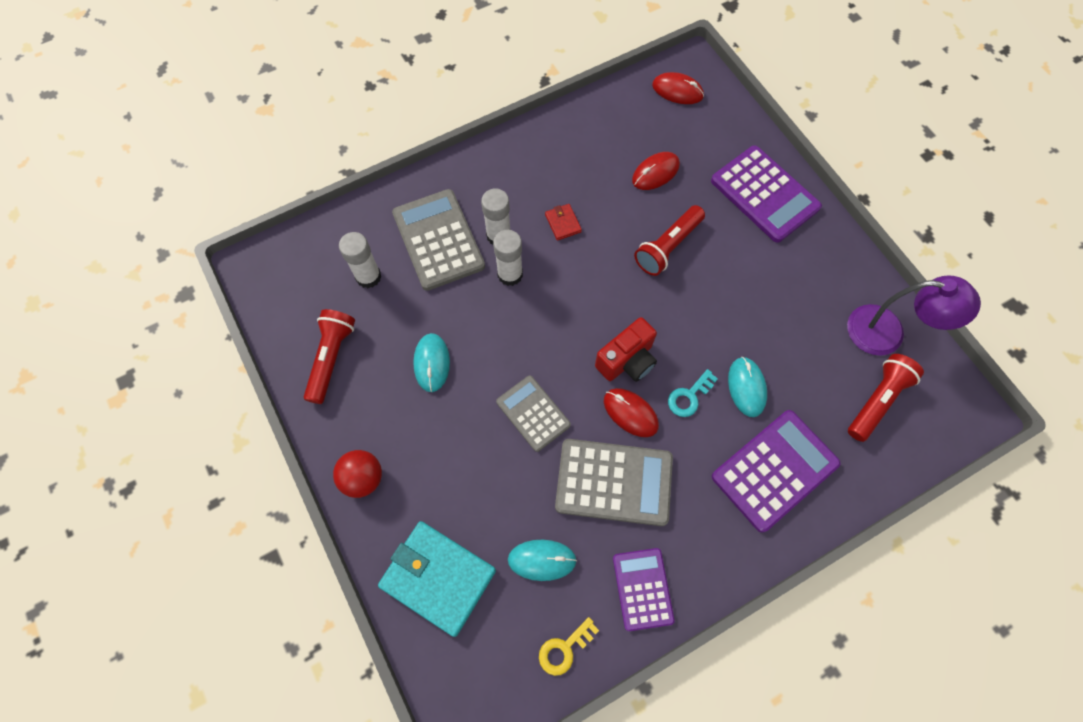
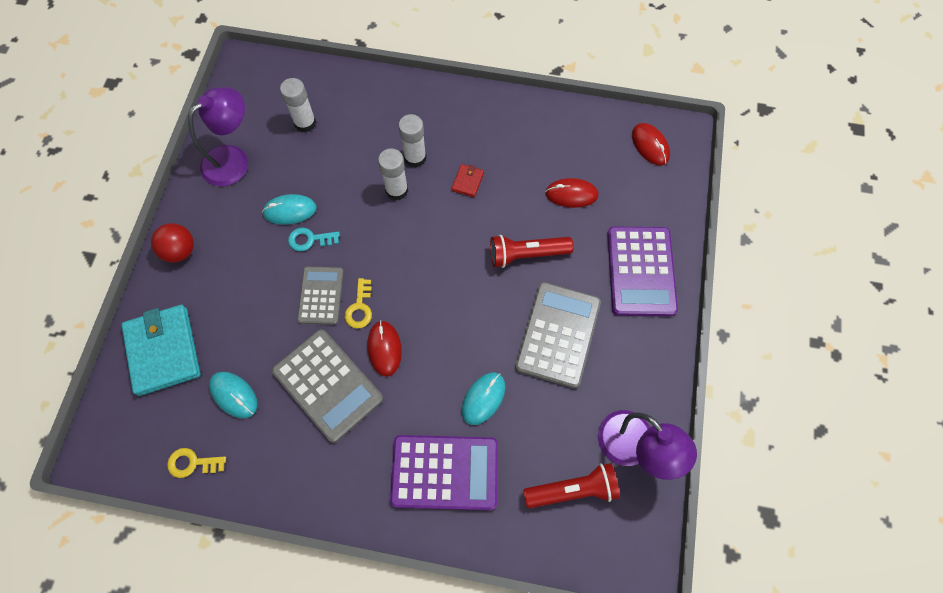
camera: 40 degrees right, 0 degrees up
(331, 358) = (233, 159): red flashlight -> purple lamp
(432, 363) = (290, 210): turquoise mouse -> turquoise mouse turned 45 degrees clockwise
(438, 240) = (372, 131): grey calculator -> grey calculator (558, 334)
(576, 396) = (360, 308): none -> yellow key
(627, 361) = (417, 311): red camera -> none
(642, 589) = (277, 470): purple calculator -> none
(689, 396) = (436, 371): turquoise key -> turquoise key (310, 239)

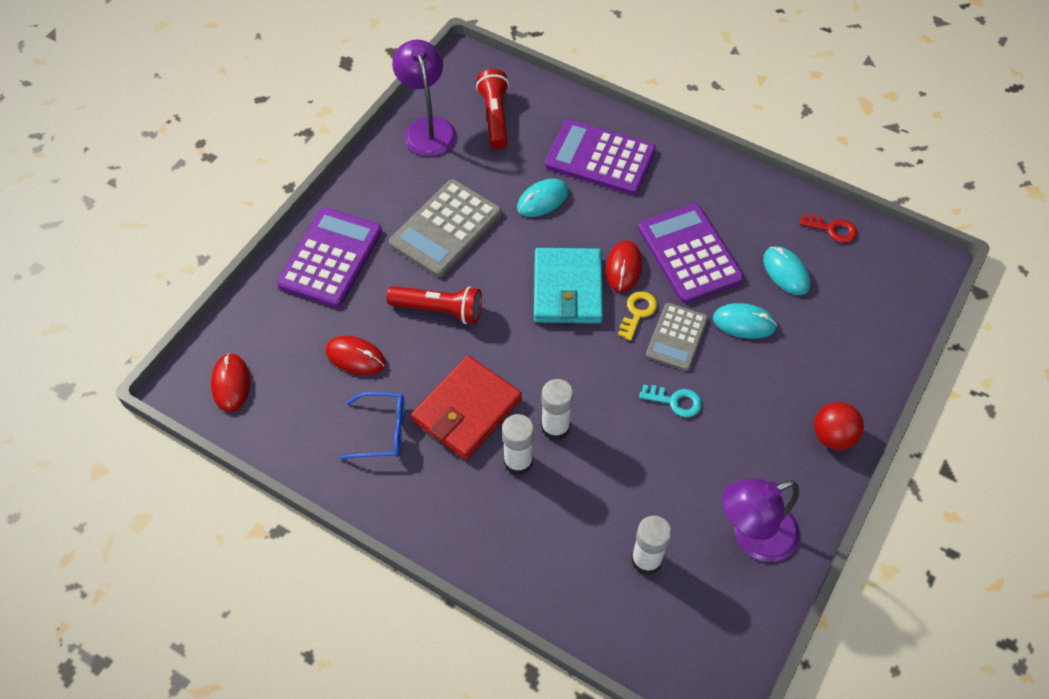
camera: 160 degrees left, 10 degrees down
(163, 351) = (857, 334): turquoise wallet -> turquoise wallet (567, 289)
(192, 463) = (832, 229): yellow key -> red key
(290, 210) = (692, 443): turquoise mouse -> turquoise mouse (744, 323)
(328, 385) = (689, 253): grey calculator -> purple calculator
(467, 181) = (467, 410): red wallet -> red wallet, size x2.31
(521, 148) = (382, 431): none -> blue glasses
(573, 490) = (495, 117): red flashlight -> red flashlight turned 75 degrees clockwise

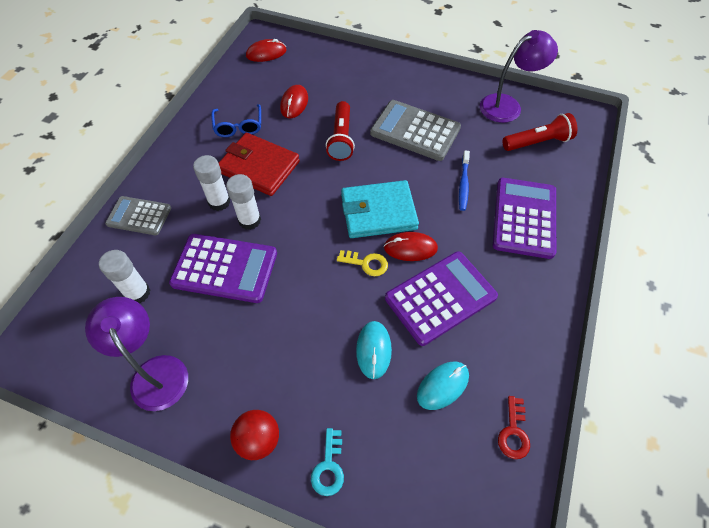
camera: 80 degrees right, 0 degrees up
(330, 258) = (371, 77): purple calculator -> purple calculator (225, 268)
(542, 200) = (463, 184): turquoise mouse -> blue toothbrush
(675, 401) = (282, 300): turquoise key -> turquoise key (329, 467)
(677, 337) = (347, 295): grey calculator -> grey calculator (139, 216)

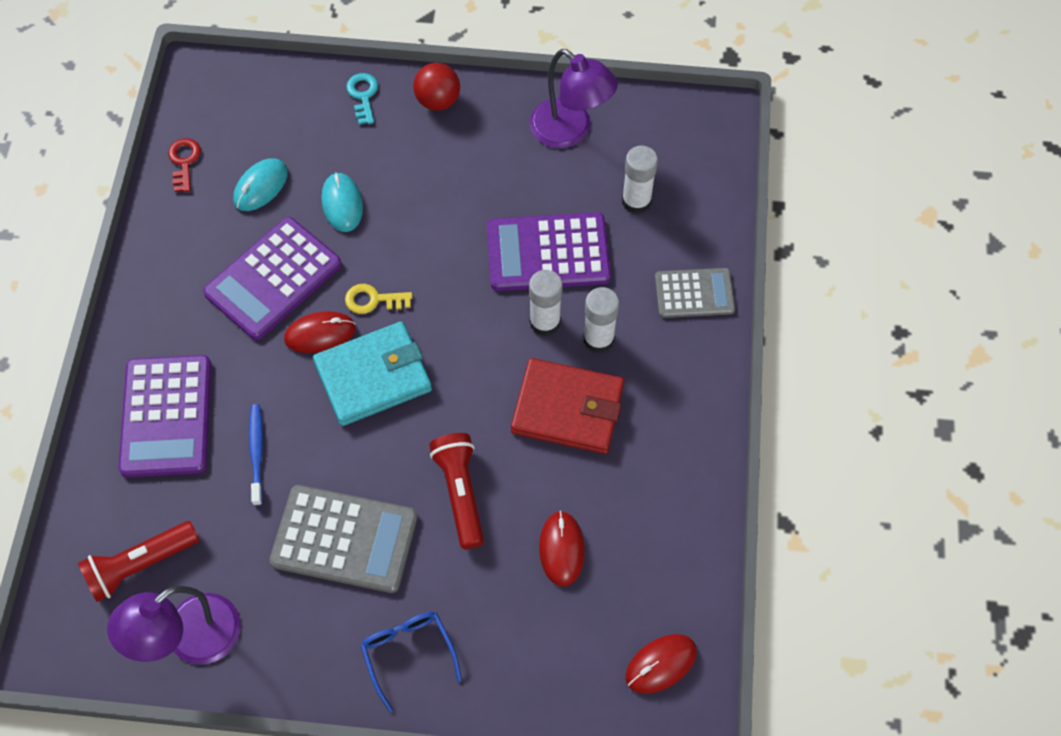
camera: 165 degrees right, 5 degrees up
(238, 126) = (632, 477): blue glasses -> blue glasses (408, 653)

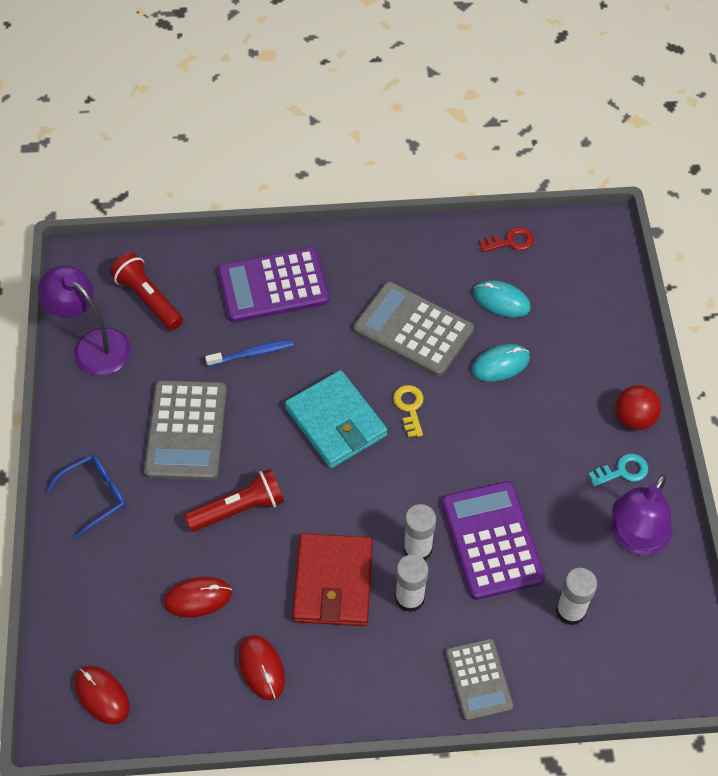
camera: 80 degrees right, 5 degrees down
(273, 279) = (413, 330): purple calculator -> grey calculator
(320, 334) = (368, 375): red mouse -> red mouse (261, 668)
(363, 95) = (620, 357): turquoise key -> turquoise key (622, 471)

